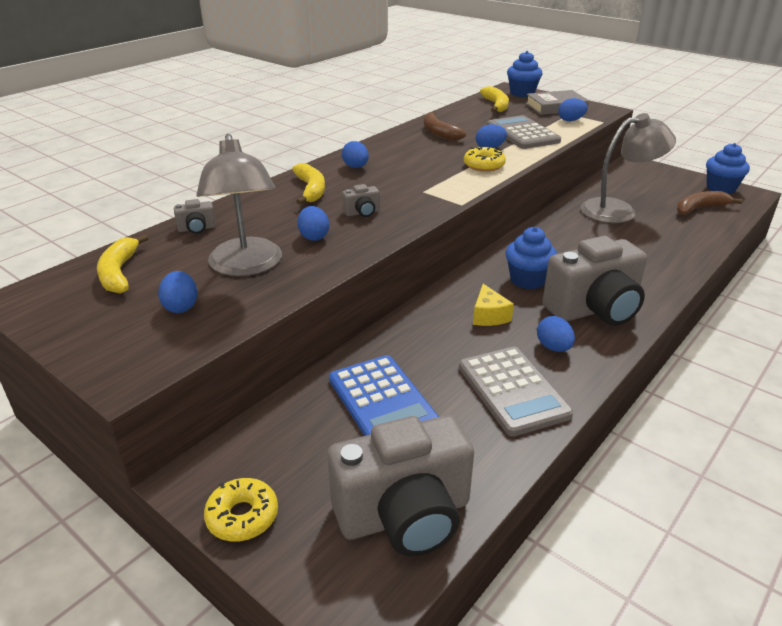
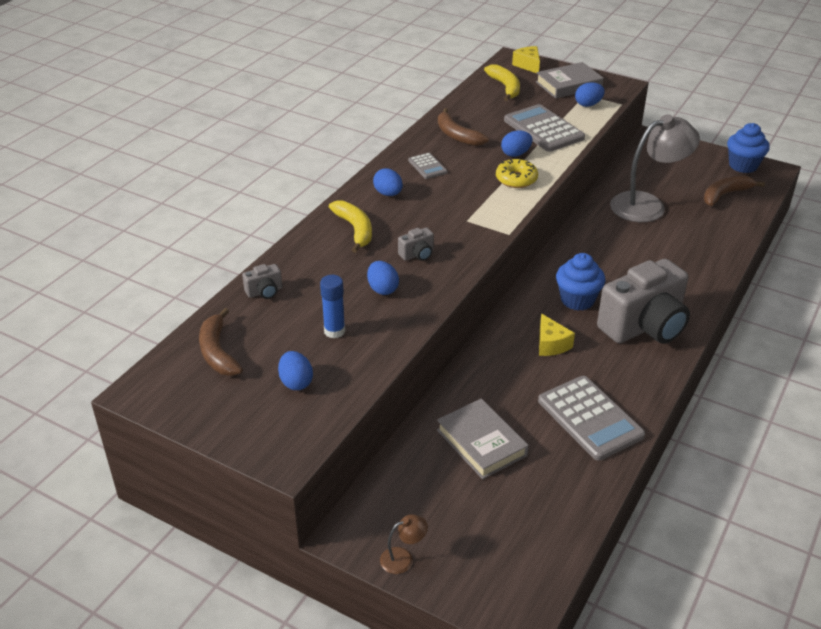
camera: 10 degrees left, 5 degrees up
(119, 272) = (217, 352): yellow banana -> brown banana
(242, 516) = (403, 558): yellow donut -> brown lamp
(246, 266) = (334, 331): grey lamp -> blue glue stick
(382, 401) = (481, 443): blue calculator -> grey book
(402, 151) = (427, 166): none -> grey calculator
(405, 515) = (531, 538): grey camera -> none
(522, 93) = (528, 65): blue cupcake -> yellow cheese
(553, 347) = (616, 371): blue egg -> none

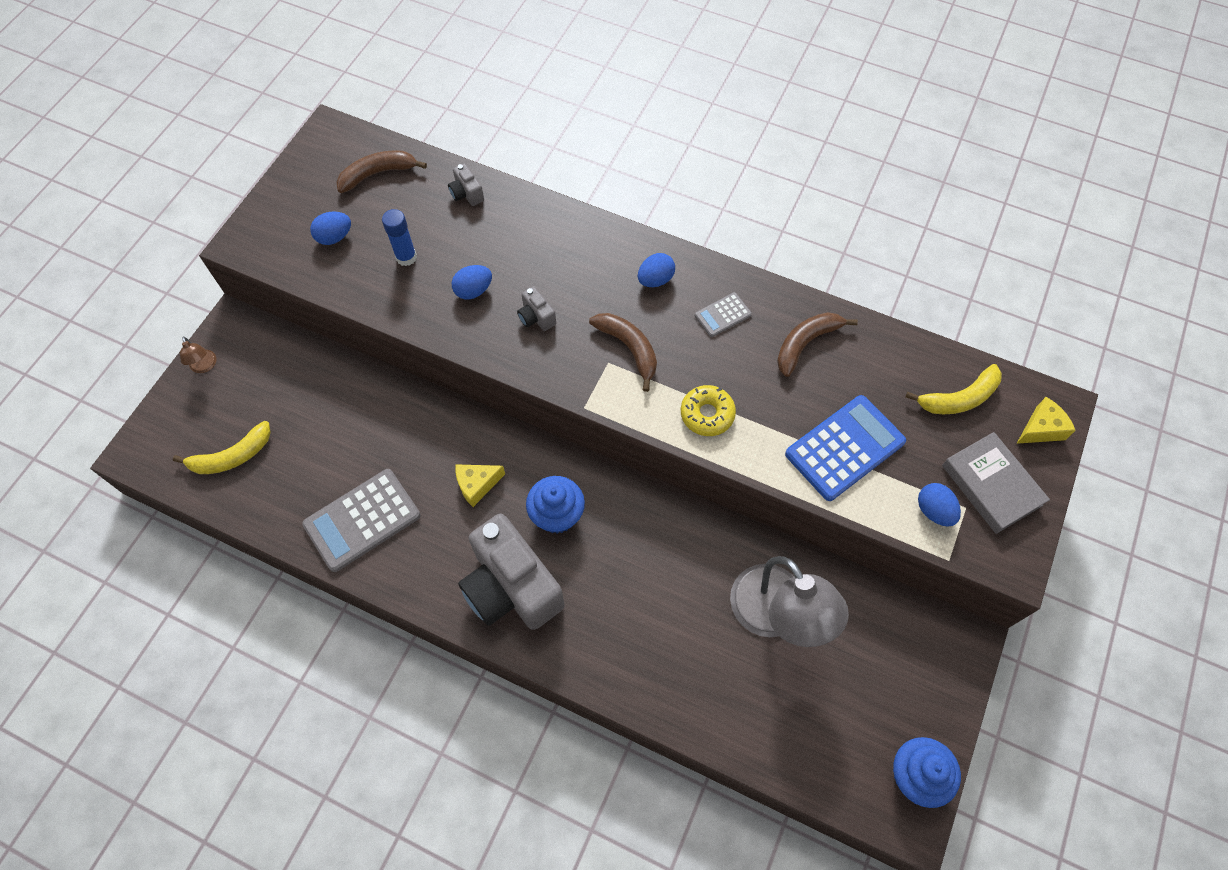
camera: 85 degrees right, 25 degrees up
(355, 230) = (579, 256): yellow banana -> yellow banana (232, 457)
(481, 443) = (332, 421): grey book -> none
(515, 154) = (770, 413): blue egg -> none
(543, 129) = (844, 448): grey calculator -> blue calculator
(725, 195) = (823, 733): brown banana -> brown banana (629, 349)

